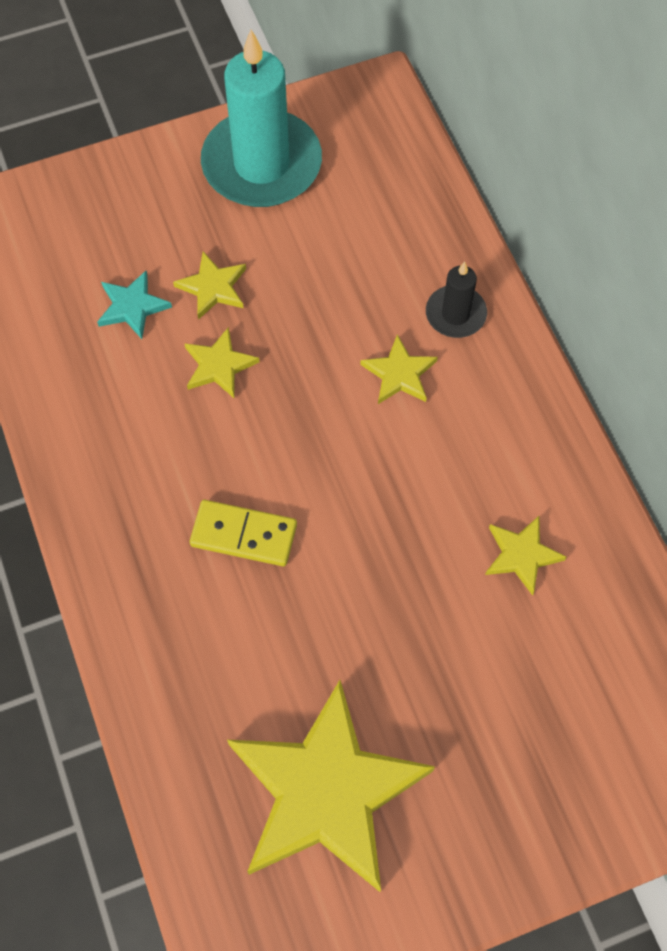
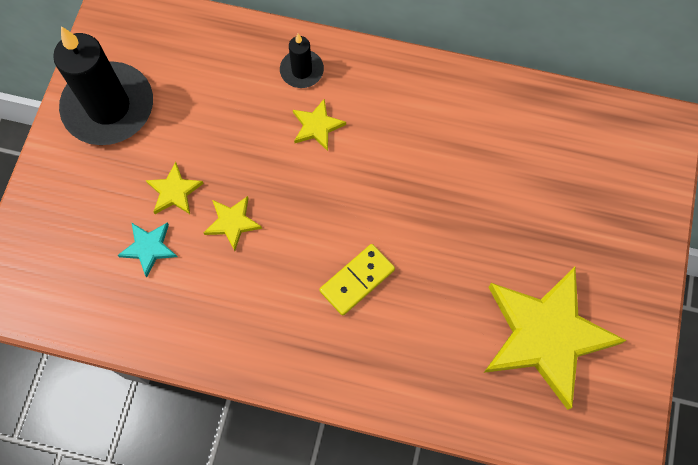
camera: 55 degrees left, 5 degrees up
(262, 164) = (109, 107): turquoise candle -> black candle
(521, 555) = (476, 139): yellow star -> none

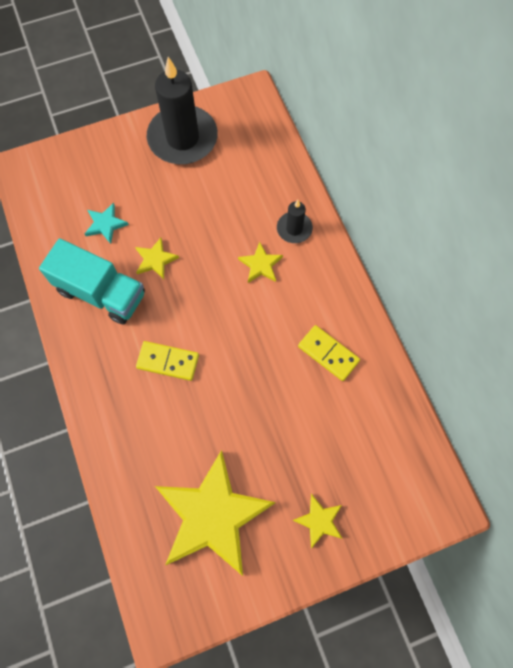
camera: 55 degrees right, 0 degrees up
(174, 191) = (153, 213): yellow star -> yellow star (319, 521)
(228, 300) = (101, 292): none -> turquoise truck
(456, 127) = (328, 353): none -> yellow domino

